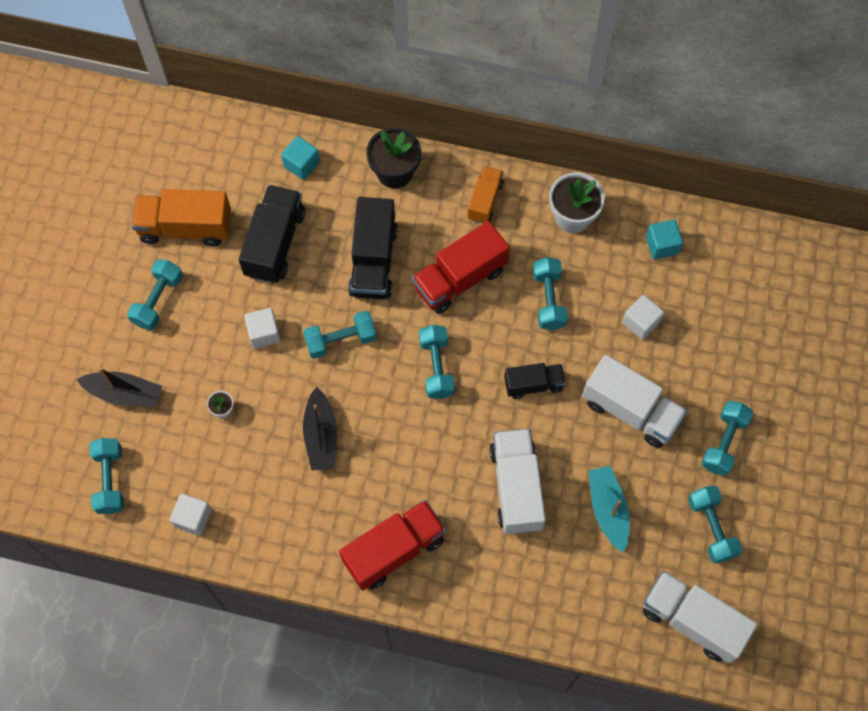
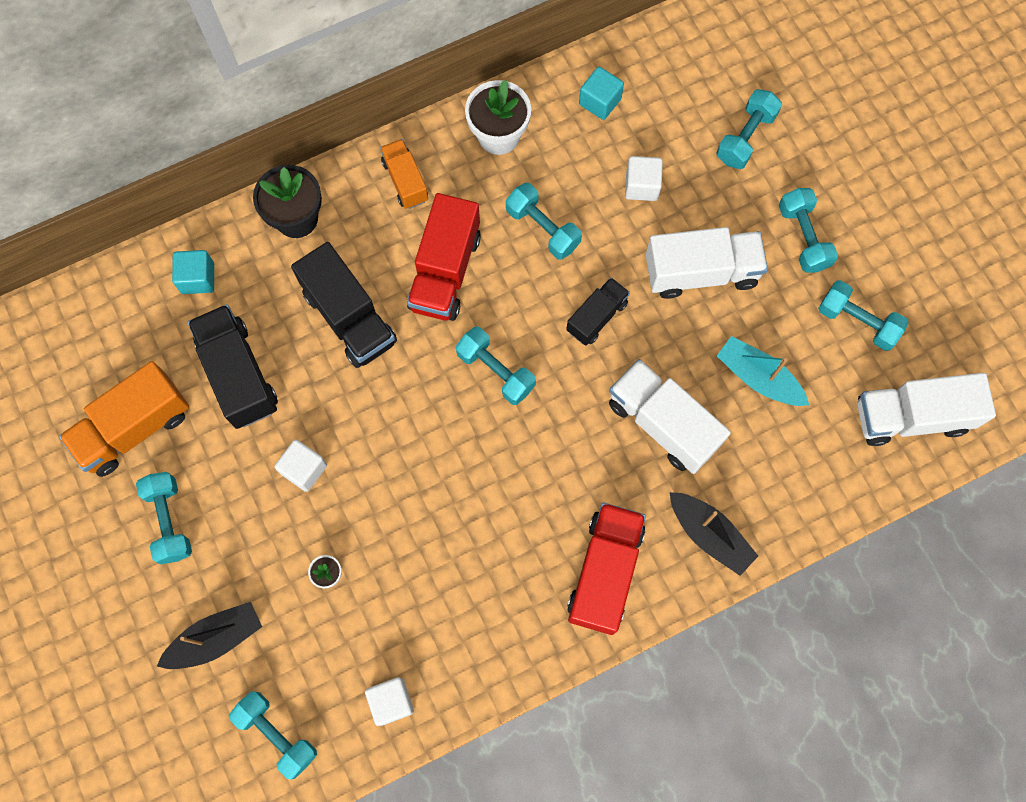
camera: 40 degrees left, 5 degrees up
(321, 435) = (444, 522): black boat -> black boat (709, 535)
(341, 340) = (384, 417): turquoise dumbbell -> turquoise dumbbell (745, 137)

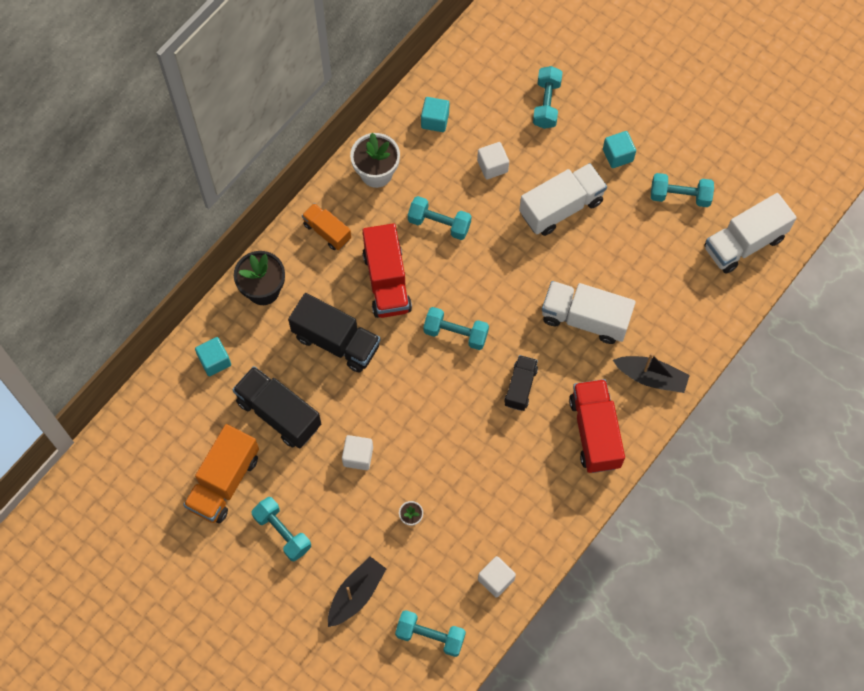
camera: 25 degrees left, 5 degrees down
(596, 317) = (506, 267): black truck -> black truck (520, 387)
(758, 377) = (633, 261): turquoise boat -> none
(803, 237) = (617, 155): turquoise dumbbell -> turquoise cube

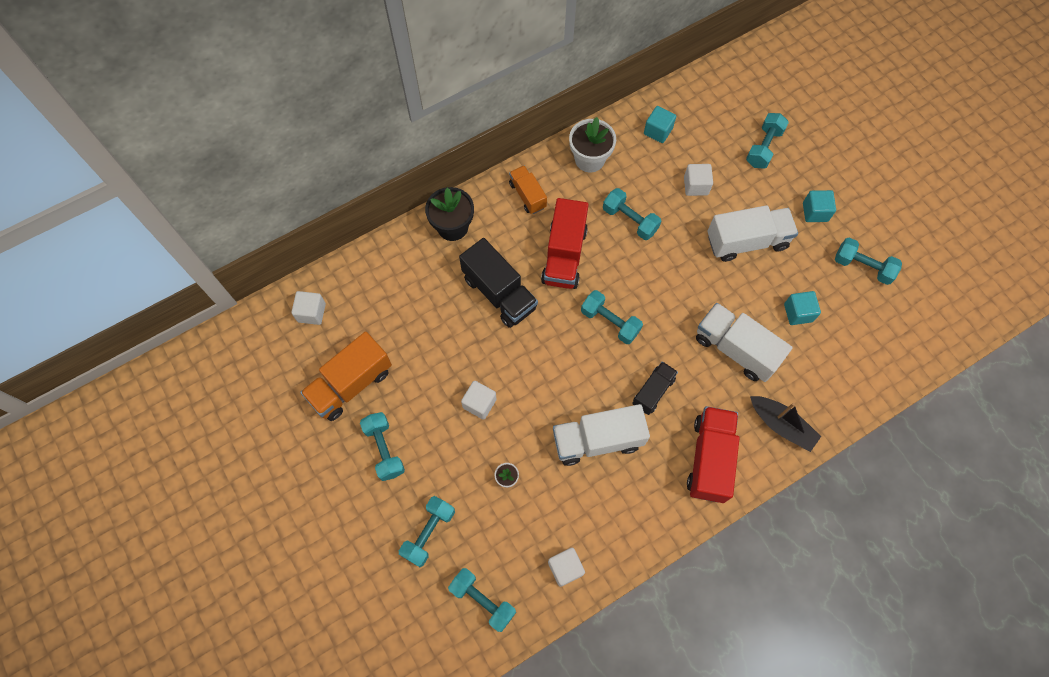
camera: 20 degrees right, 0 degrees up
(155, 425) = (311, 312): none -> white cube
(215, 361) = (386, 274): turquoise cube -> turquoise cube (798, 313)
(279, 414) = (423, 340): black truck -> none
(356, 594) = (429, 533): black boat -> turquoise dumbbell
(744, 243) = (912, 329): white truck -> white truck (597, 440)

